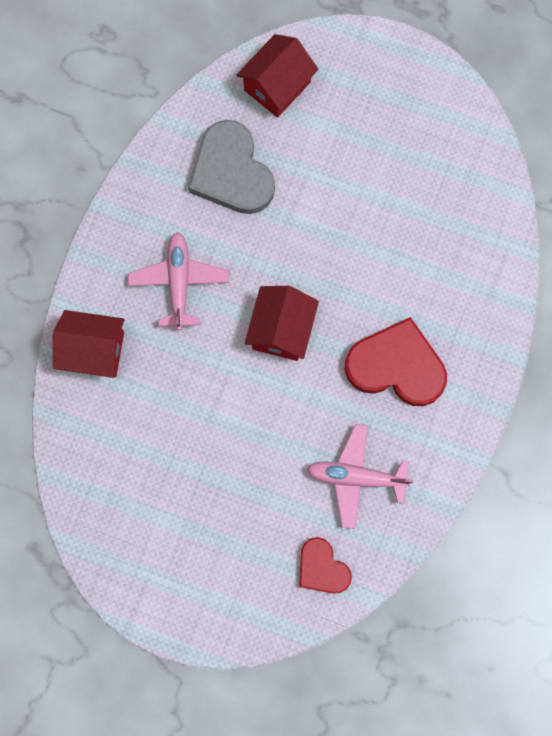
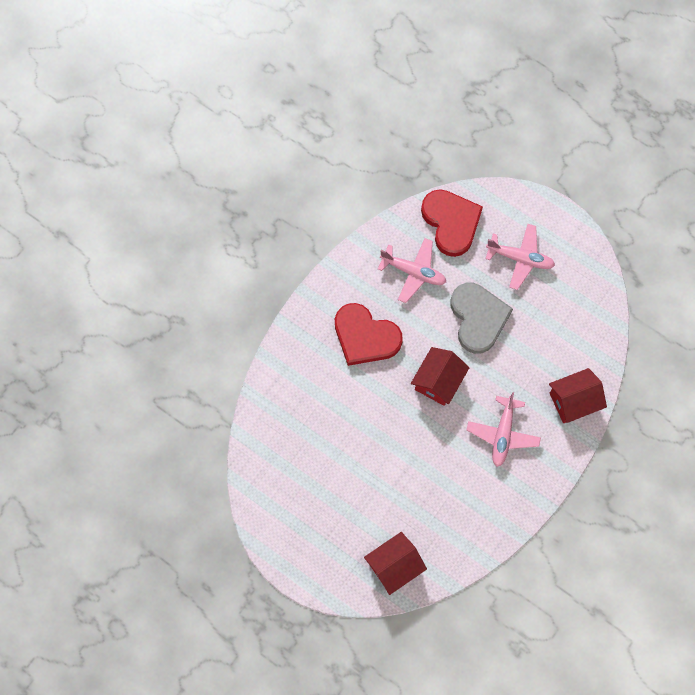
camera: 165 degrees left, 5 degrees down
(94, 351) = (573, 401): red house -> red house turned 45 degrees counterclockwise
(209, 539) = (520, 258): none -> pink plane
(231, 172) = (445, 506): grey heart -> grey heart (478, 318)
(322, 568) = (451, 222): red heart -> red heart, size x1.72

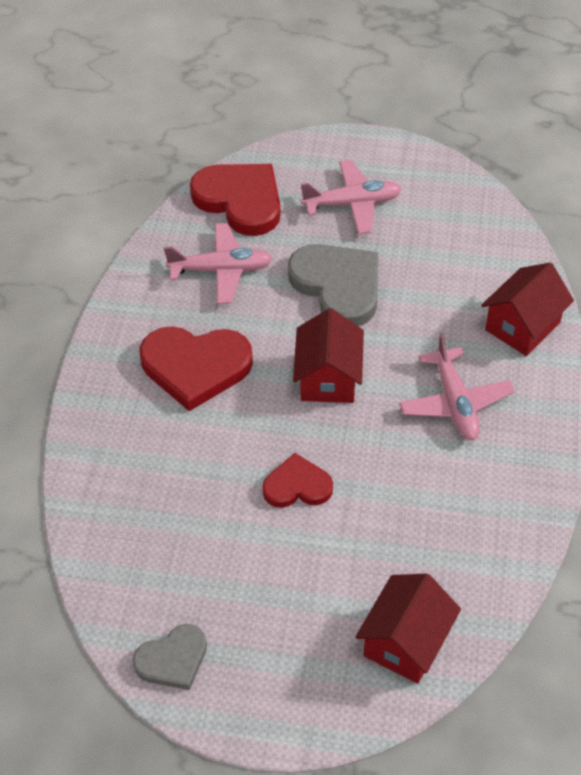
camera: 25 degrees left, 20 degrees down
(269, 515) = (173, 659): none -> grey heart
(384, 444) = (297, 486): none -> red heart

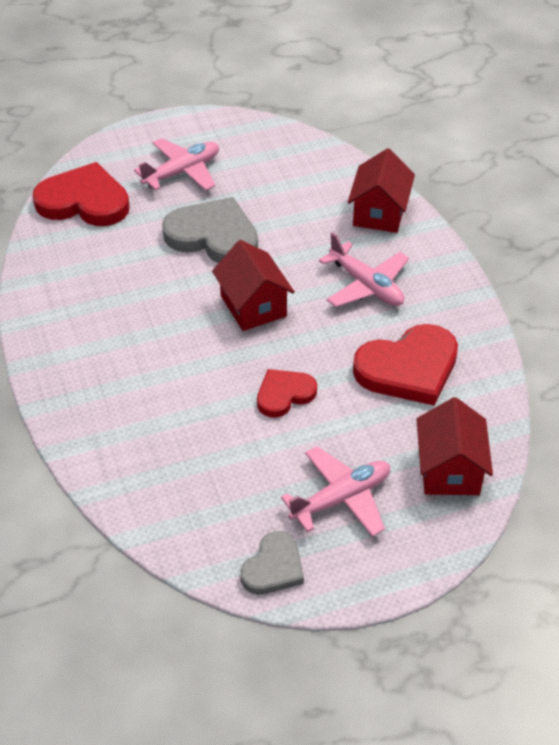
camera: 30 degrees left, 5 degrees down
(195, 367) = (135, 340): red heart -> red heart (408, 368)
(221, 270) = (104, 259): pink plane -> pink plane (341, 498)

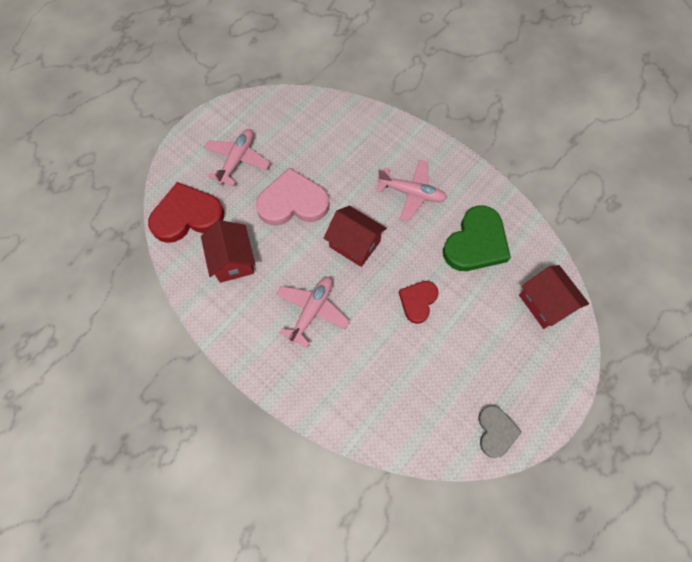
camera: 30 degrees left, 20 degrees up
(213, 236) = (293, 202): grey heart -> pink heart
(341, 498) = (500, 359): pink plane -> pink plane (312, 311)
(379, 213) = (383, 134): red house -> red house (233, 260)
(408, 368) = (476, 243): red heart -> green heart

